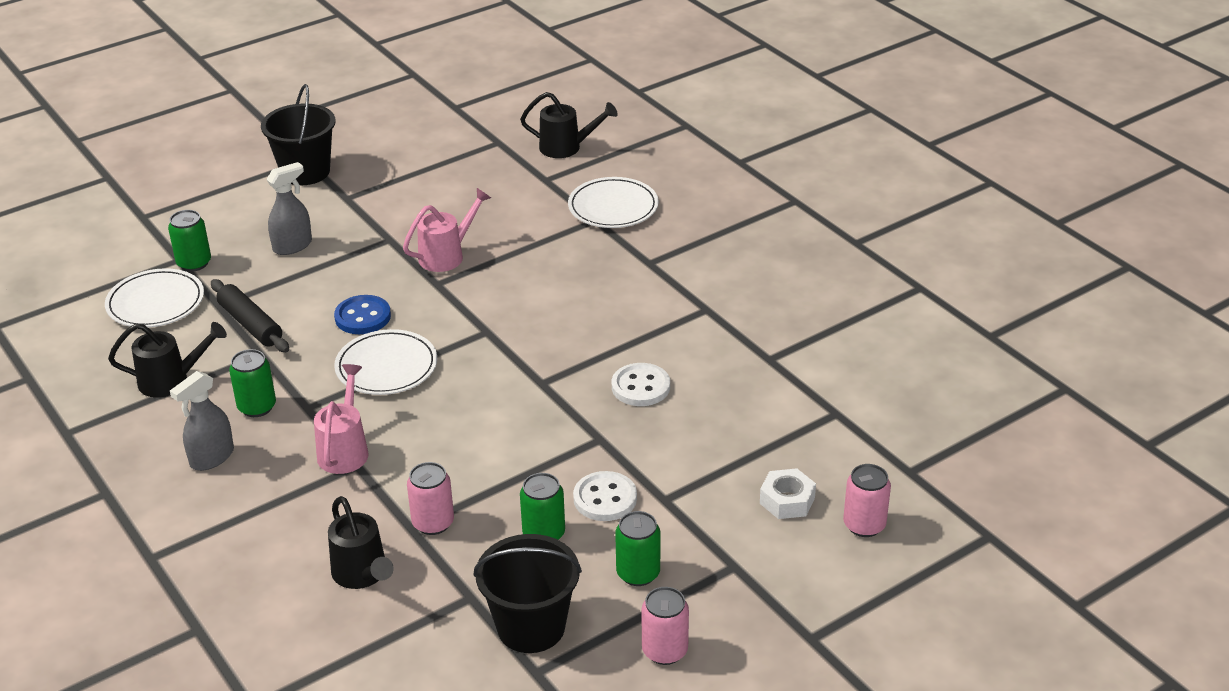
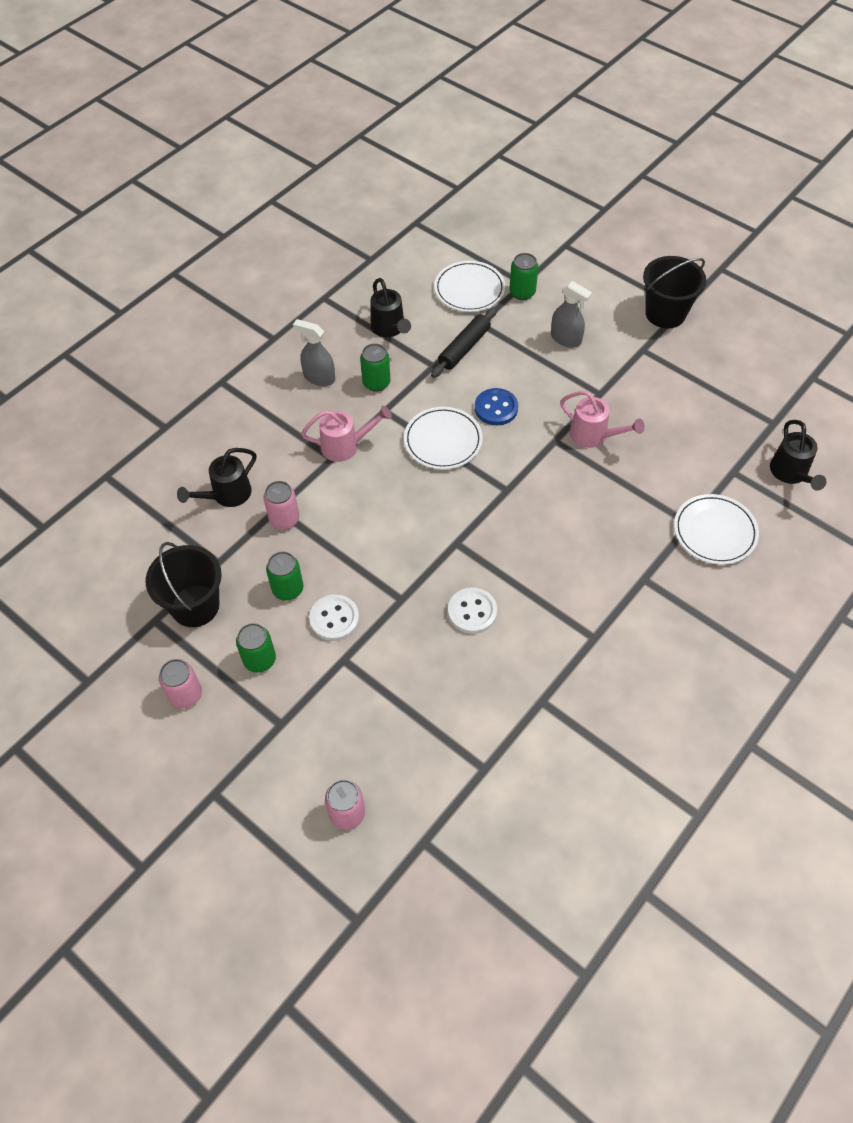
camera: 75 degrees right, 20 degrees up
(787, 500) = (362, 748): white nut -> none

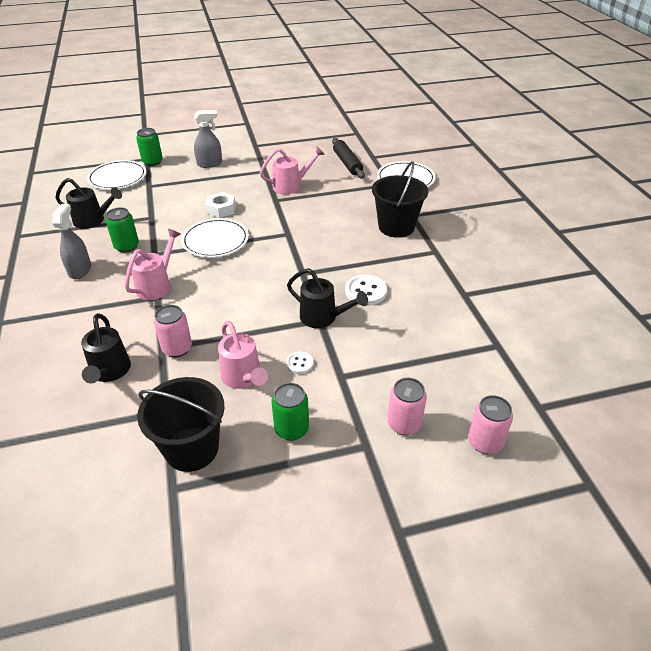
camera: 55 degrees left, 15 degrees down
(186, 695) = (276, 503): pink can -> pink can (404, 424)
(288, 589) = (243, 378): green can -> pink watering can
(319, 377) = (80, 270): grey spray bottle -> grey spray bottle turned 120 degrees clockwise
(334, 619) = (299, 363): white button -> white button, size x0.58
(464, 348) = (157, 200): black rolling pin -> black rolling pin (347, 163)
(496, 408) = (221, 209): blue button -> white nut
(665, 313) = (242, 129): black bucket -> black bucket (396, 227)
(790, 473) = (394, 143): black watering can -> black watering can (323, 318)

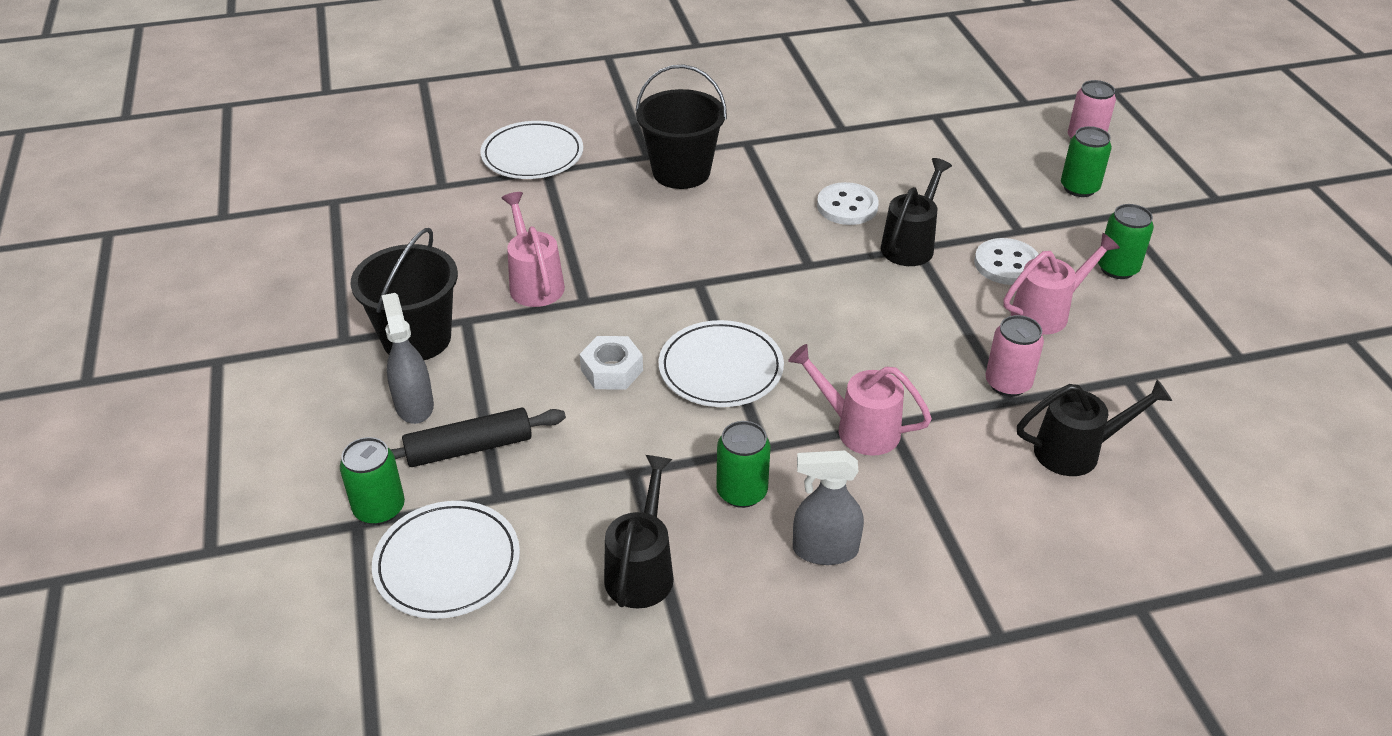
camera: 90 degrees left, 0 degrees up
(192, 448) = (1178, 348): black bucket -> black bucket (417, 339)
(299, 363) = (1006, 264): white button -> white button, size x1.73
(347, 163) = (460, 215): black rolling pin -> black rolling pin (469, 448)
(404, 424) = (1079, 188): pink can -> green can

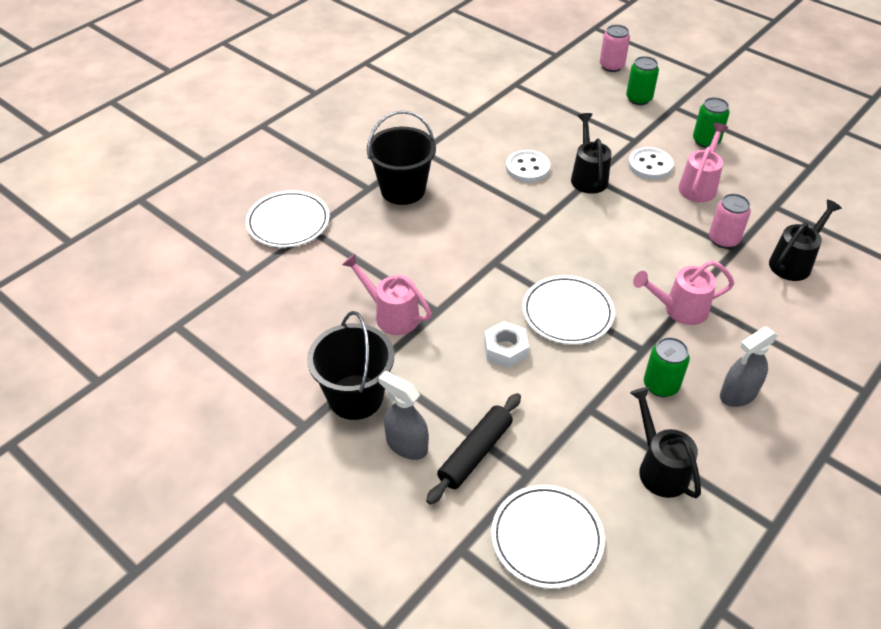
camera: 35 degrees left, 5 degrees up
(379, 509) = (464, 530): green can -> none

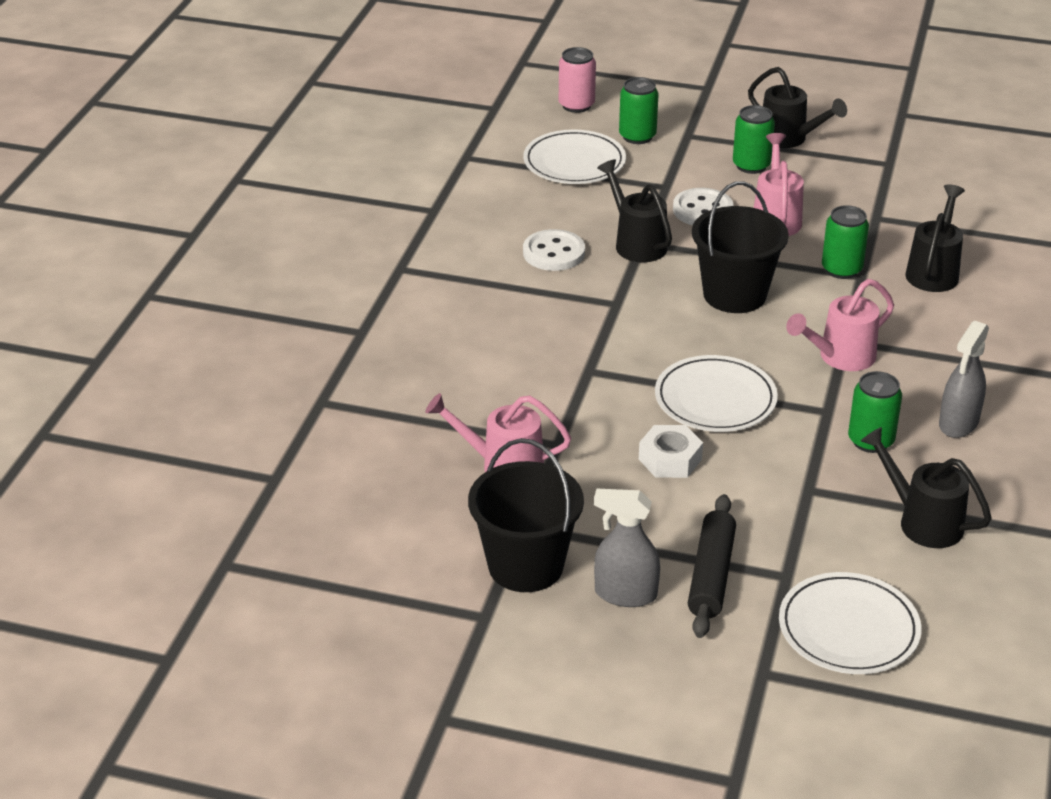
camera: 25 degrees left, 10 degrees down
(288, 222) = (283, 402): white plate -> white plate (574, 162)
(403, 190) = (410, 321): black bucket -> black bucket (734, 295)
(723, 239) = (841, 269): pink can -> green can
(746, 128) = (788, 139): none -> black watering can

